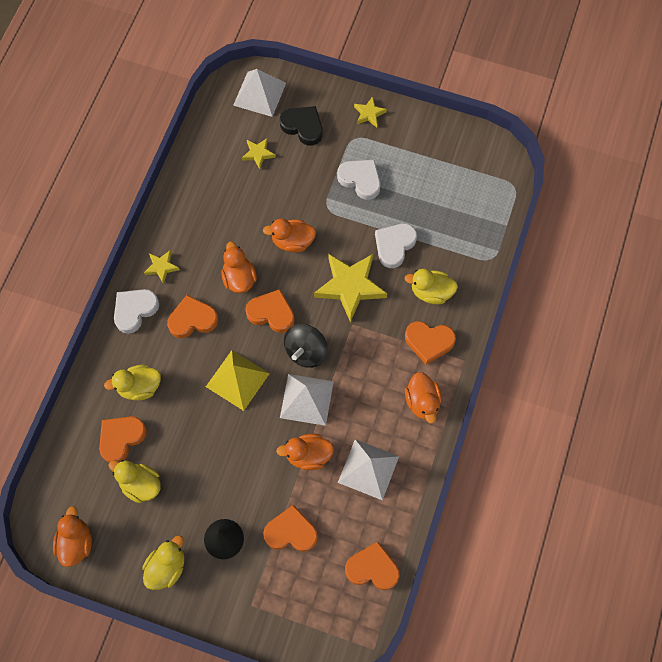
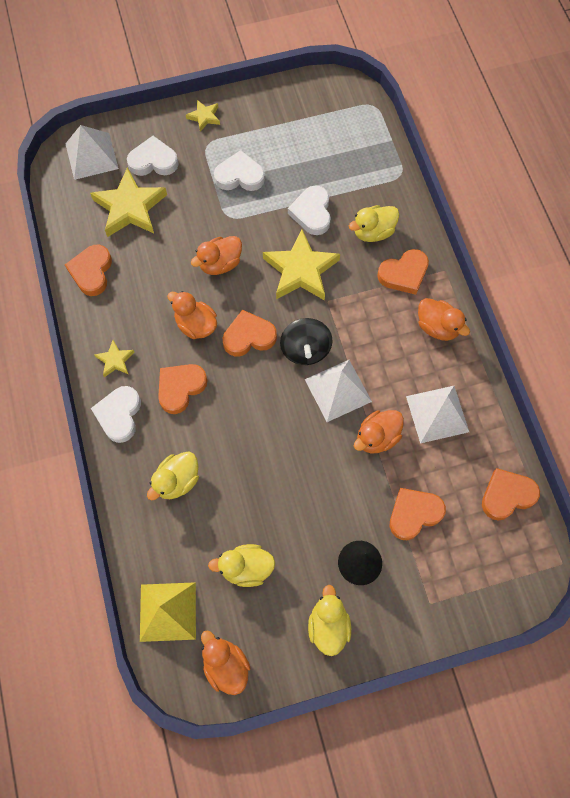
camera: 35 degrees left, 0 degrees up
(121, 438) = (195, 539): orange heart -> orange heart (91, 272)
(237, 380) = (263, 414): yellow pyramid -> yellow pyramid (168, 611)
(258, 154) = (130, 207): yellow star -> yellow star, size x2.05
(303, 127) = (153, 161): black heart -> white heart

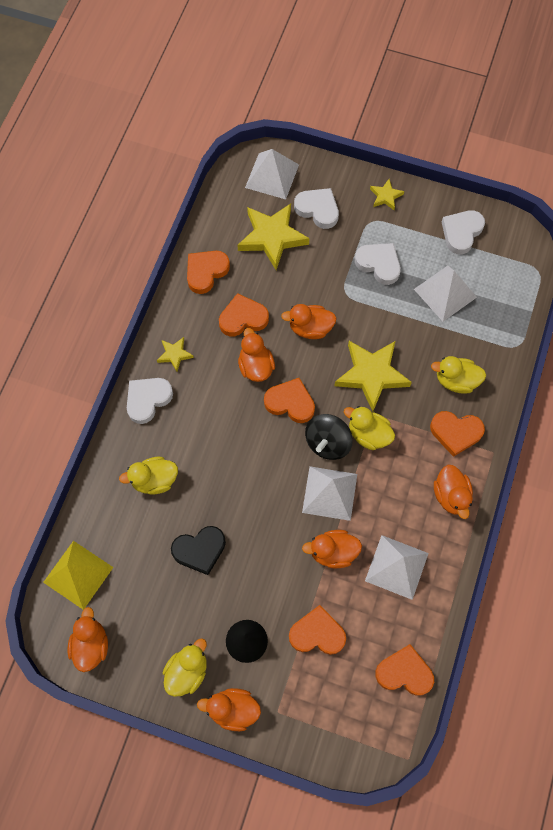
camera: 35 degrees right, 0 degrees up
(180, 388) = (208, 409): orange heart -> orange heart (243, 318)
(246, 568) = (157, 583): yellow duck -> yellow duck (368, 434)
(262, 514) = (200, 550): none -> black heart
(312, 167) = (445, 293): none -> white pyramid
(312, 213) = (416, 332): white heart -> white heart (461, 233)
(391, 629) = (233, 709): none -> orange duck

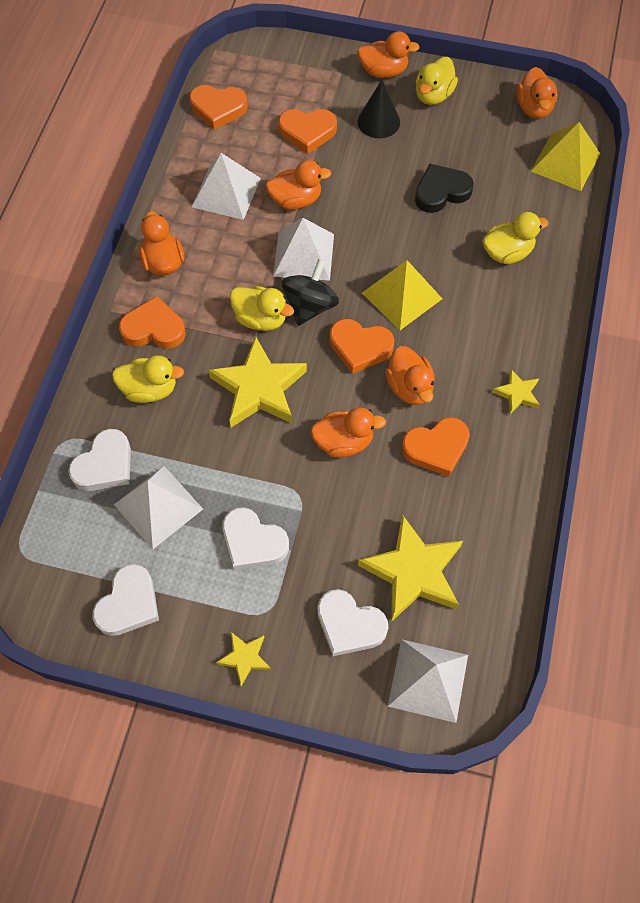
camera: 175 degrees right, 5 degrees down
(148, 400) = (537, 337): white heart -> white heart (105, 465)
(206, 272) = (500, 510): orange heart -> none
(250, 446) = (402, 295): none -> yellow pyramid

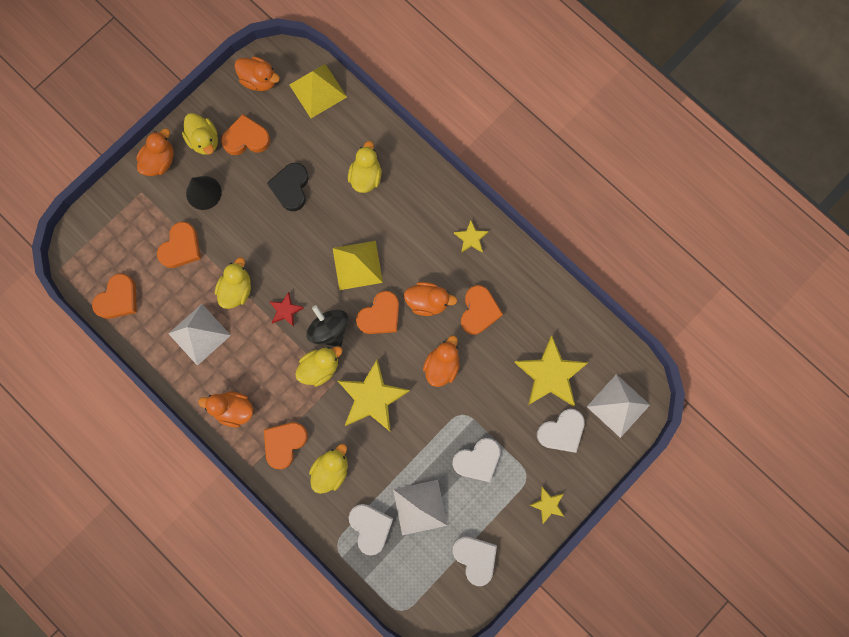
camera: 60 degrees left, 15 degrees up
(296, 200) = (236, 289): orange duck -> yellow duck
(303, 255) = (286, 310): white pyramid -> red star
(463, 128) = (246, 138): none -> orange heart

